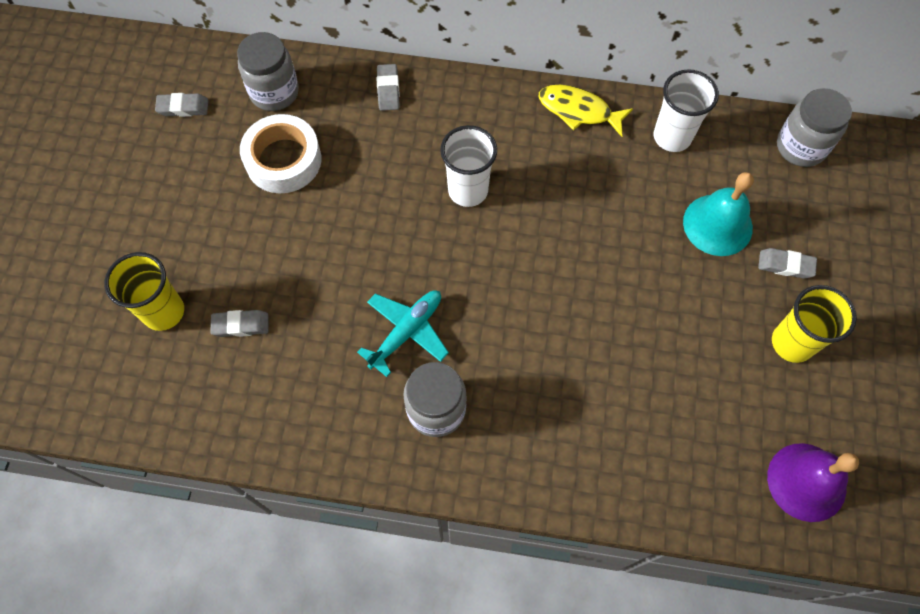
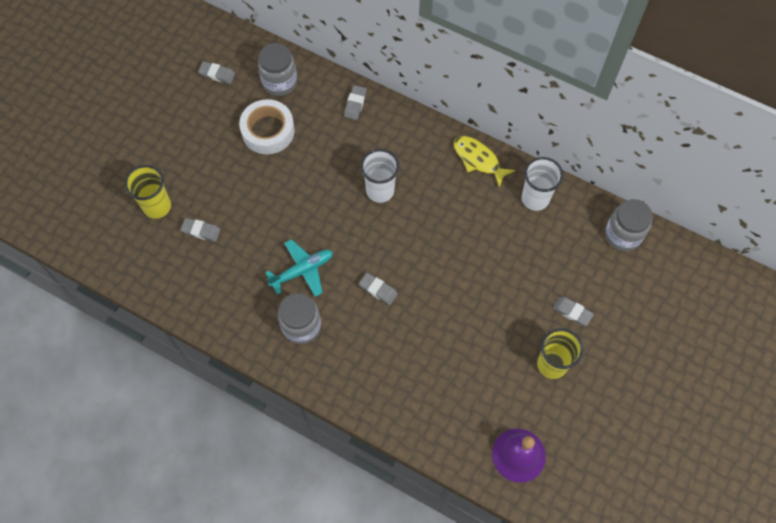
camera: 20 degrees right, 0 degrees up
(521, 323) = (378, 290): none -> grey eraser
(717, 224) = (538, 269): turquoise bell -> none

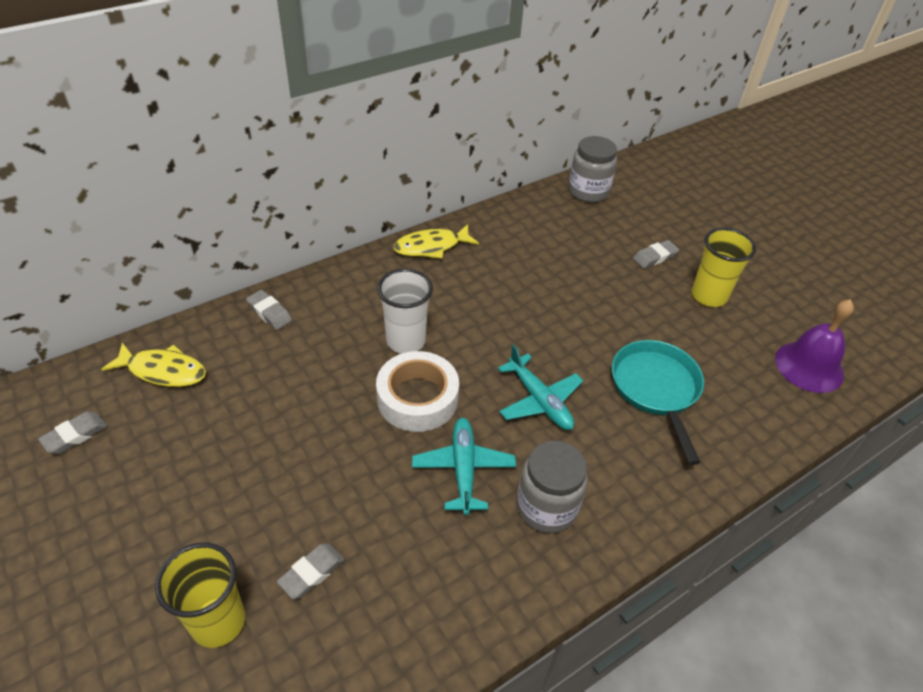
camera: 65 degrees left, 20 degrees down
(268, 131) = (223, 415): white tape -> white tape (417, 398)
(279, 82) = (163, 371): grey jar -> yellow fish
(378, 290) = (539, 401): grey eraser -> turquoise plane
(431, 357) = (656, 389): none -> turquoise pan
(535, 198) = (509, 228): white cup -> none

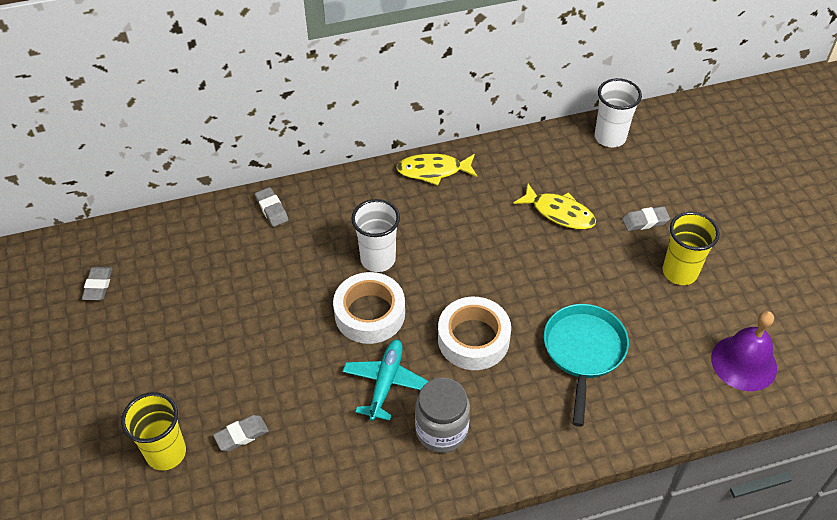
camera: 20 degrees right, 5 degrees up
(75, 435) = (98, 286): grey eraser -> grey eraser turned 60 degrees counterclockwise
(163, 371) = (174, 245): yellow fish -> yellow fish (559, 213)
(539, 401) = (473, 339): turquoise plane -> white tape
(588, 191) = (610, 137): grey jar -> white cup

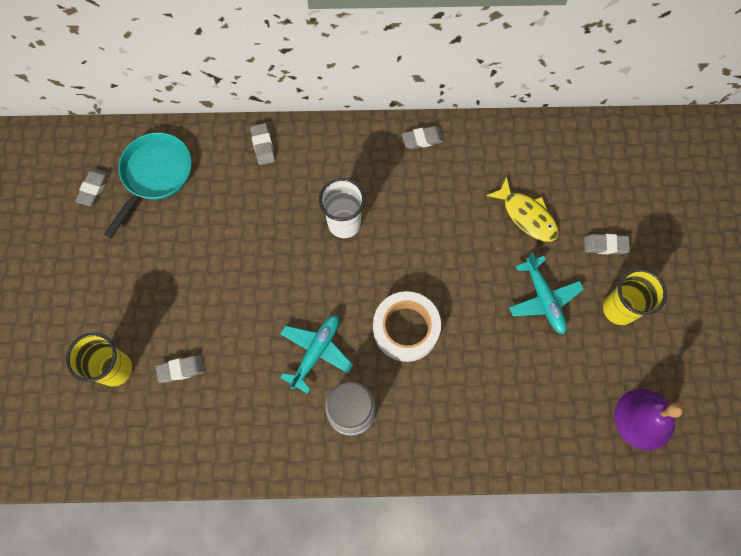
camera: 15 degrees right, 20 degrees up
(369, 313) = (321, 278): white tape -> none
(433, 171) = (422, 139): yellow fish -> grey eraser
(583, 352) = (501, 368): turquoise pan -> turquoise pan (155, 175)
(603, 280) = (544, 299): none -> turquoise plane
(610, 137) = (604, 142): white cup -> none

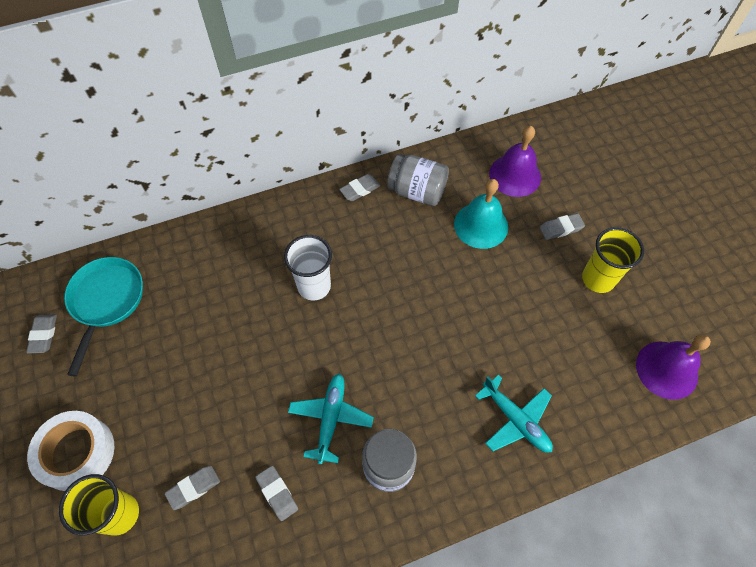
camera: 20 degrees left, 10 degrees down
(263, 145) = (209, 240): grey eraser -> grey eraser (277, 493)
(406, 329) = (411, 364): white tape -> white tape (77, 453)
(477, 159) = (417, 191): none -> grey jar
(526, 215) = (481, 225): yellow fish -> turquoise bell
(544, 299) = (528, 293): turquoise plane -> turquoise plane (516, 420)
(583, 174) = (515, 175): none -> purple bell

